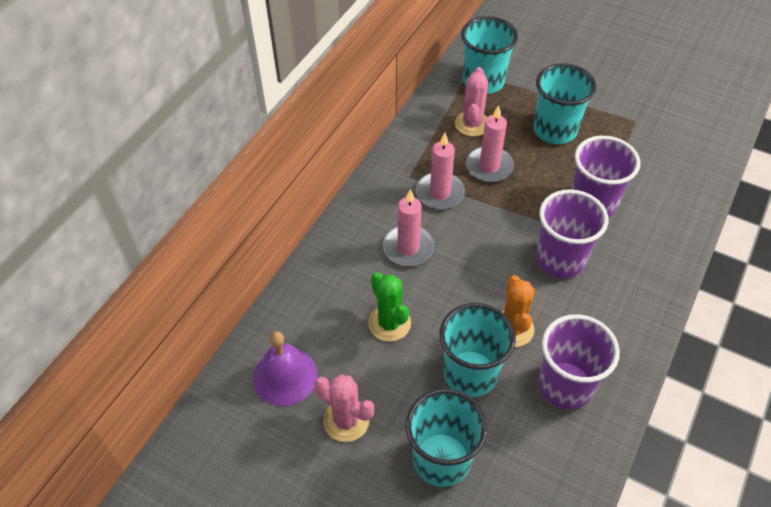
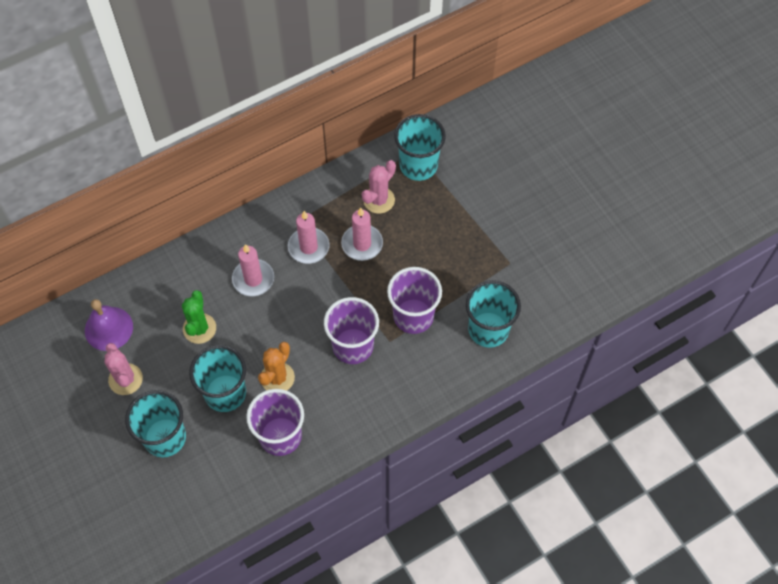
camera: 30 degrees right, 10 degrees up
(555, 130) = (438, 239): turquoise cup -> turquoise cup (488, 329)

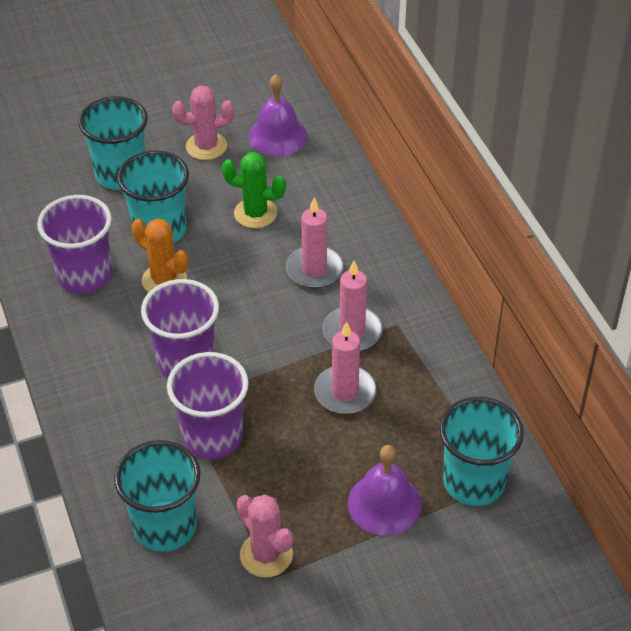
camera: 100 degrees right, 15 degrees down
(379, 200) = (417, 422): pink cactus -> pink cactus (266, 555)
(444, 210) = (384, 503): none -> purple bell

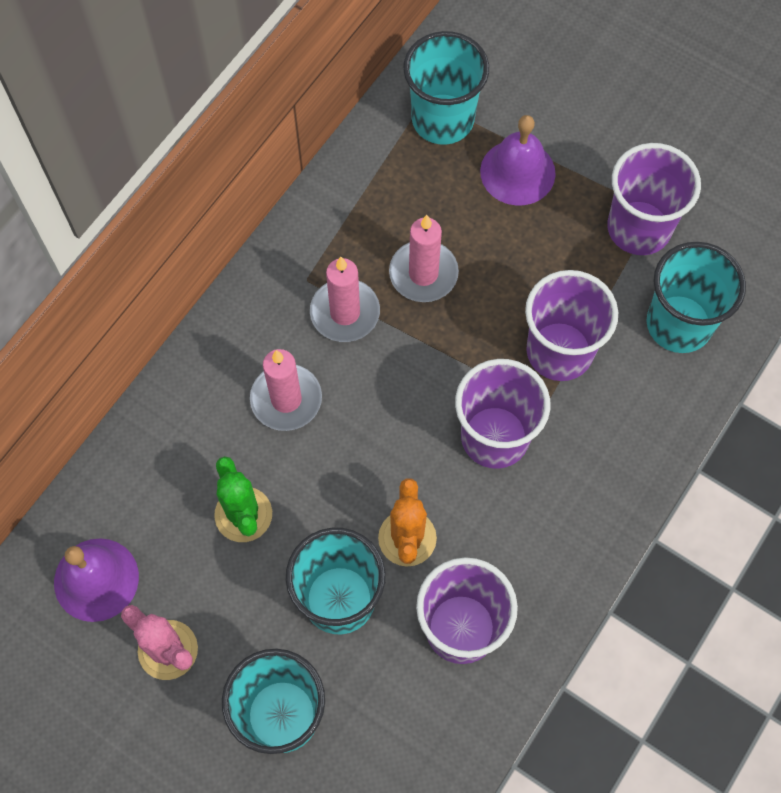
camera: 125 degrees left, 20 degrees up
(266, 555) = (639, 228): pink cactus -> purple cup

